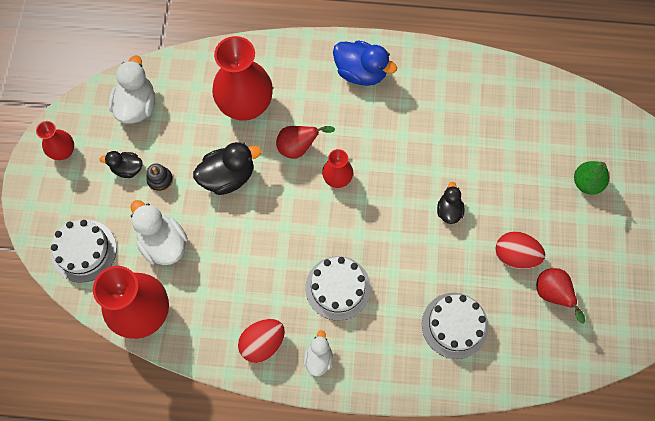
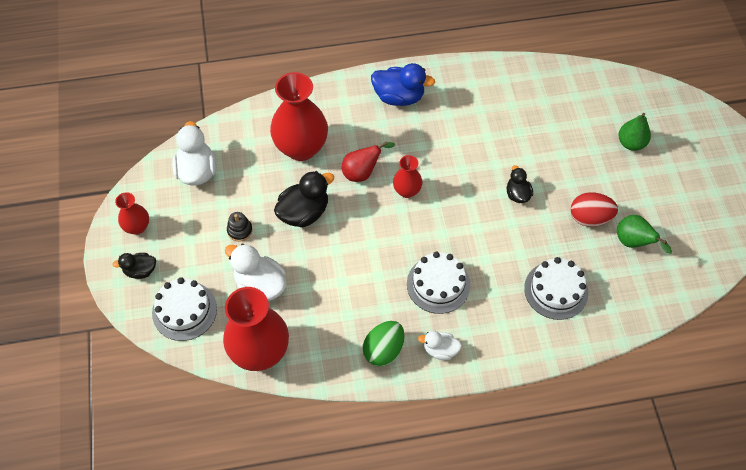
camera: 15 degrees left, 10 degrees down
(127, 169) = (205, 228): black duck -> black duck (140, 271)
(263, 343) = (383, 350): red egg -> green egg
(318, 358) = (440, 350): white duck -> white duck turned 75 degrees counterclockwise
(552, 294) = (633, 242): red pear -> green pear

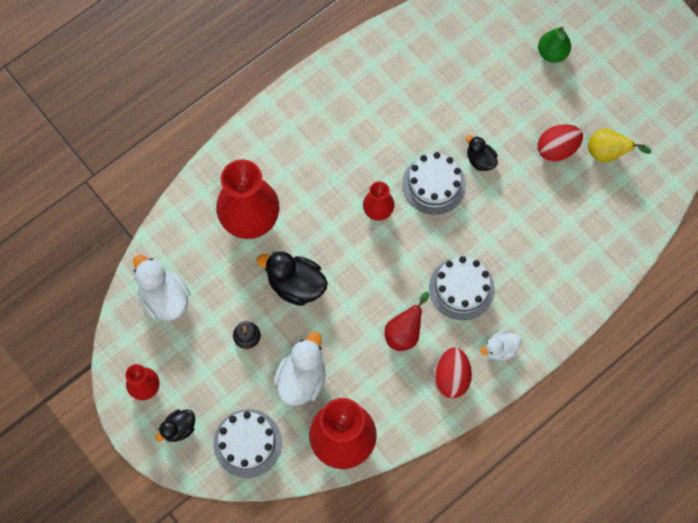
camera: 30 degrees left, 10 degrees up
(260, 285) = (302, 379): white duck -> white duck turned 105 degrees clockwise
(304, 212) = (296, 285): black duck -> black duck turned 90 degrees counterclockwise
(362, 172) = (325, 214): red pear -> red pear (404, 333)
(383, 350) = (451, 377): green egg -> red egg
(399, 97) = (311, 116): blue duck -> none
(556, 290) = (566, 237): white cake -> white cake (434, 184)
(633, 242) = (607, 154): green pear -> yellow pear

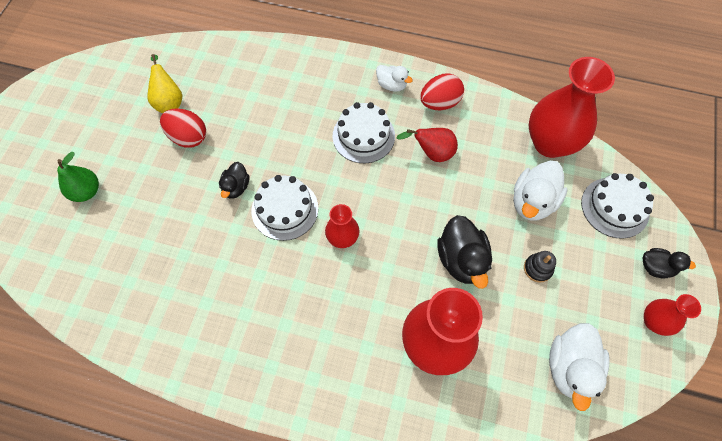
camera: 125 degrees left, 5 degrees down
(302, 379) = (532, 202): white duck -> white duck turned 45 degrees counterclockwise

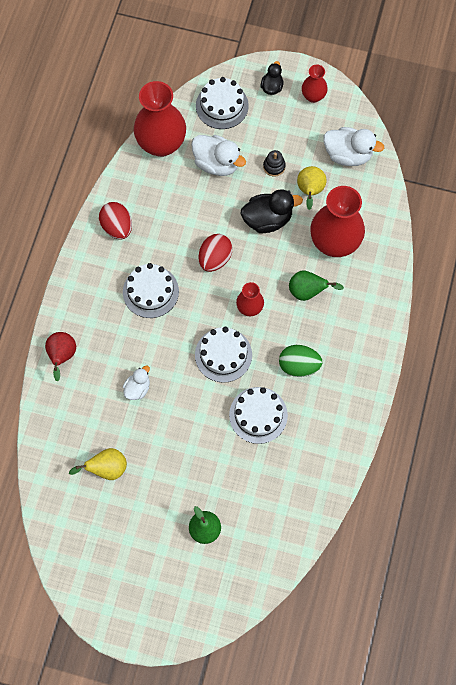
camera: 90 degrees left, 5 degrees up
(188, 137) = (148, 445): red egg -> red egg (215, 259)
(208, 246) = (258, 415): none -> white cake
(236, 187) = (201, 397): black duck -> none
(265, 294) = (299, 366): none -> green egg
(364, 307) = (308, 291): none -> green pear
(391, 85) = (95, 267): white duck -> white duck (137, 388)
(432, 153) = (169, 236): red pear -> red pear (62, 356)
(507, 313) = (310, 191): none -> yellow pear

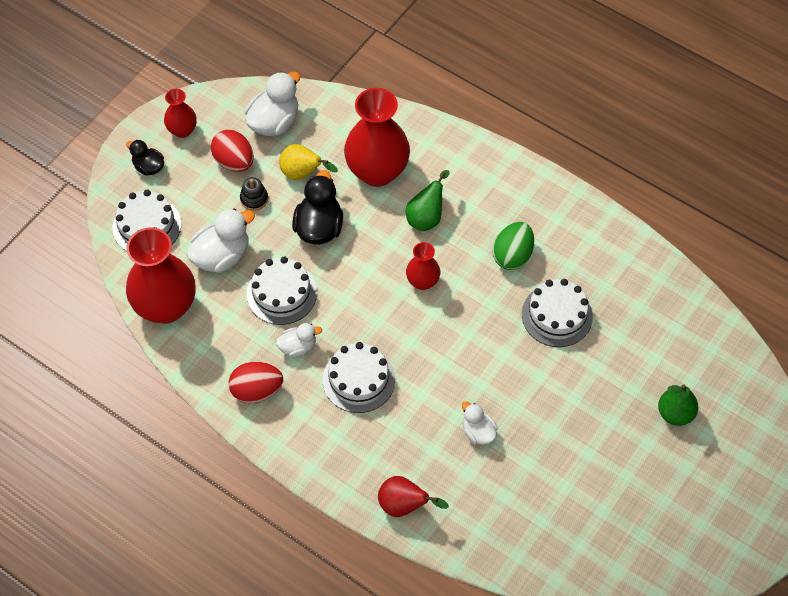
camera: 70 degrees left, 10 degrees down
(106, 468) = (568, 497): yellow pear -> none
(162, 241) = (298, 347): none -> white duck
(215, 259) = (345, 297): red egg -> red egg (234, 162)
(223, 355) = (470, 327): white cake -> white cake (281, 293)

